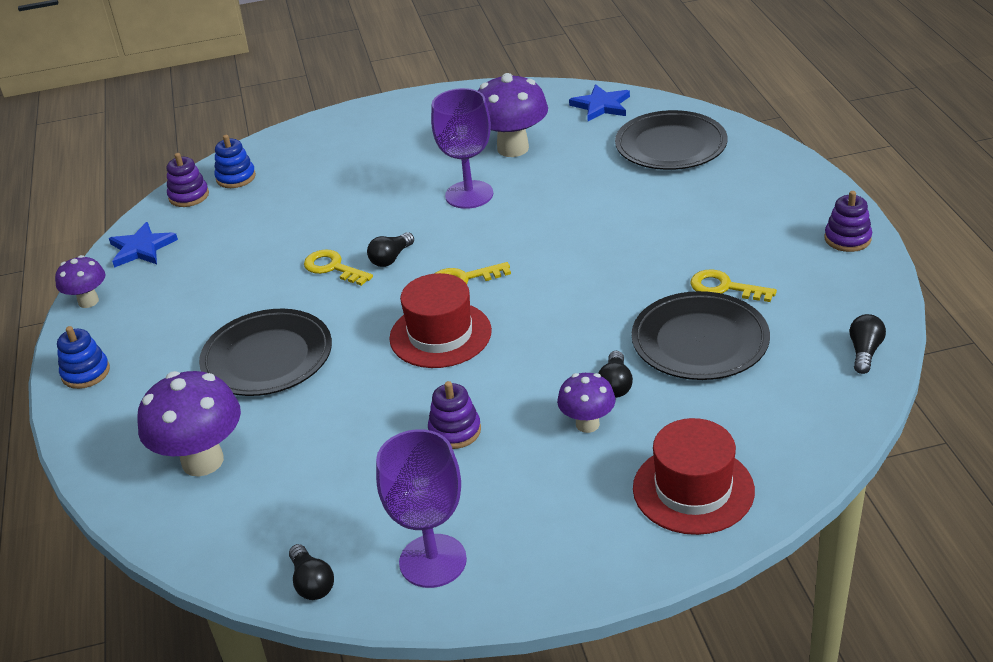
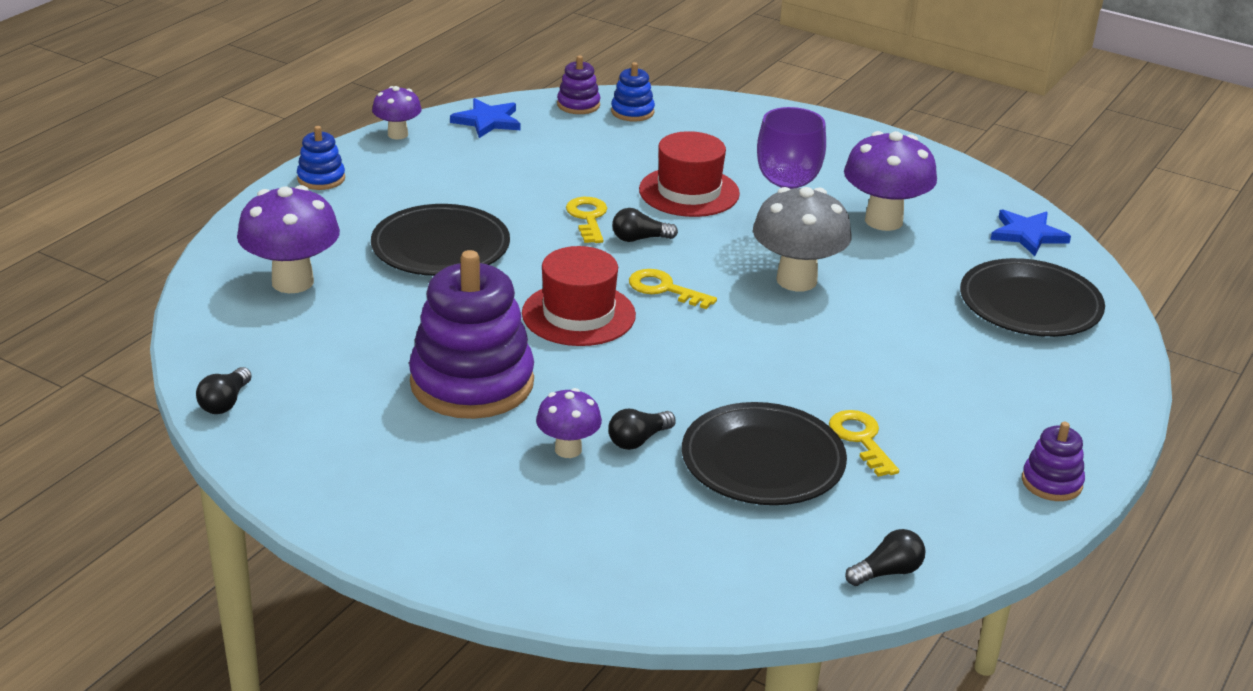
camera: 40 degrees right, 5 degrees down
(433, 561) = (312, 449): purple goblet -> none
(455, 431) = (472, 383): purple stacking toy -> purple stacking toy, size x2.17
(528, 219) = (796, 280): none -> grey mushroom
(693, 489) = (559, 550): red hat -> red hat (689, 192)

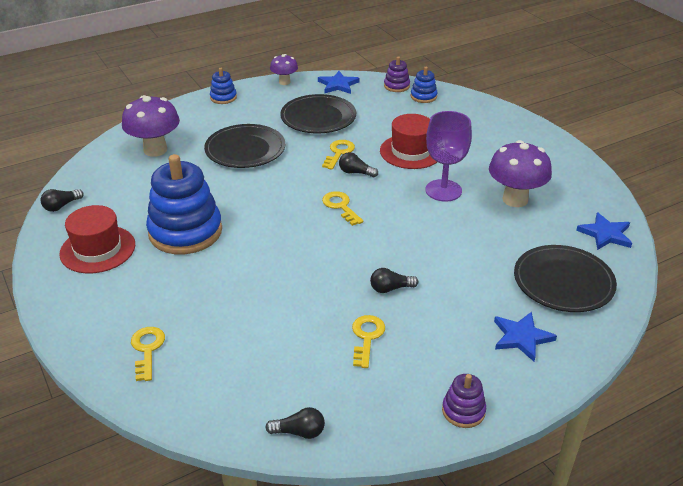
camera: 30 degrees right, 5 degrees up
(472, 383) = (185, 232): purple stacking toy -> blue stacking toy
(568, 449) = (196, 287): purple mushroom -> none
(578, 314) = (279, 208): red hat -> red hat (97, 249)
(585, 548) = (147, 350): none -> yellow key
(638, 440) = (238, 294): black light bulb -> black light bulb (390, 288)
(763, 461) = (295, 331): black plate -> black plate (318, 117)
(796, 280) = (423, 223): grey mushroom -> none
(1041, 381) = (521, 337): none -> blue star

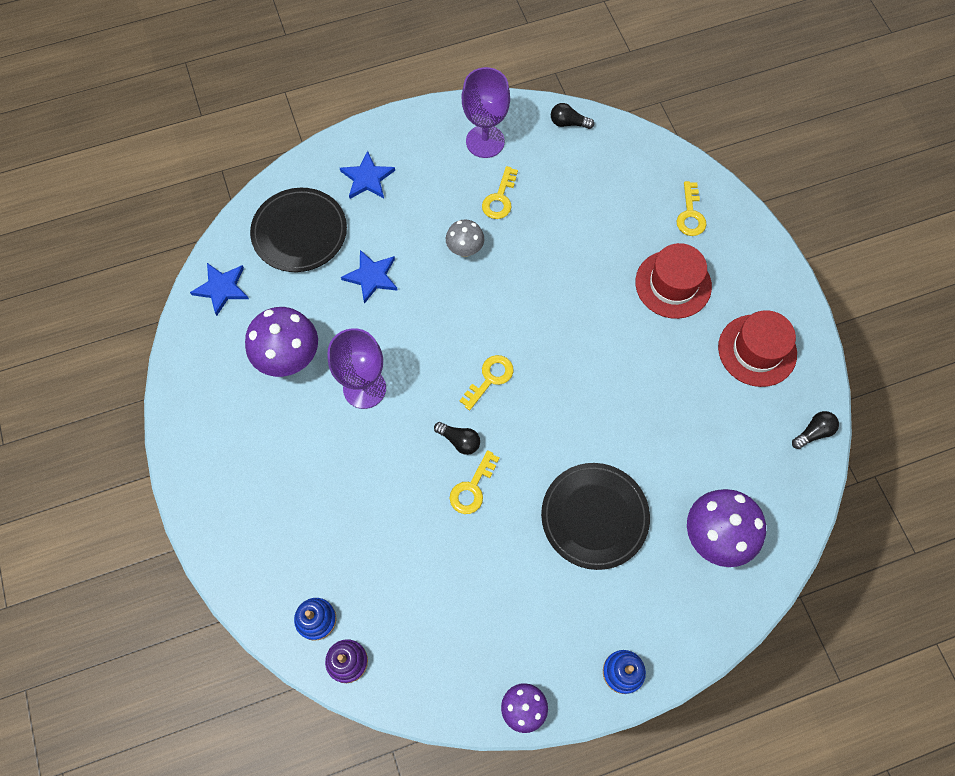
camera: 170 degrees left, 30 degrees up
(185, 232) = (665, 363): blue stacking toy -> none
(318, 117) = (485, 584): black plate -> none
(338, 85) = (438, 683): blue star -> blue star (371, 277)
(340, 206) = (490, 378): yellow key -> yellow key turned 120 degrees counterclockwise
(390, 288) = (465, 250): black light bulb -> grey mushroom
(401, 394) = (485, 141): none -> purple goblet
(411, 151) = (378, 475): red hat -> red hat (673, 284)
(463, 411) = (441, 121): purple stacking toy -> none

